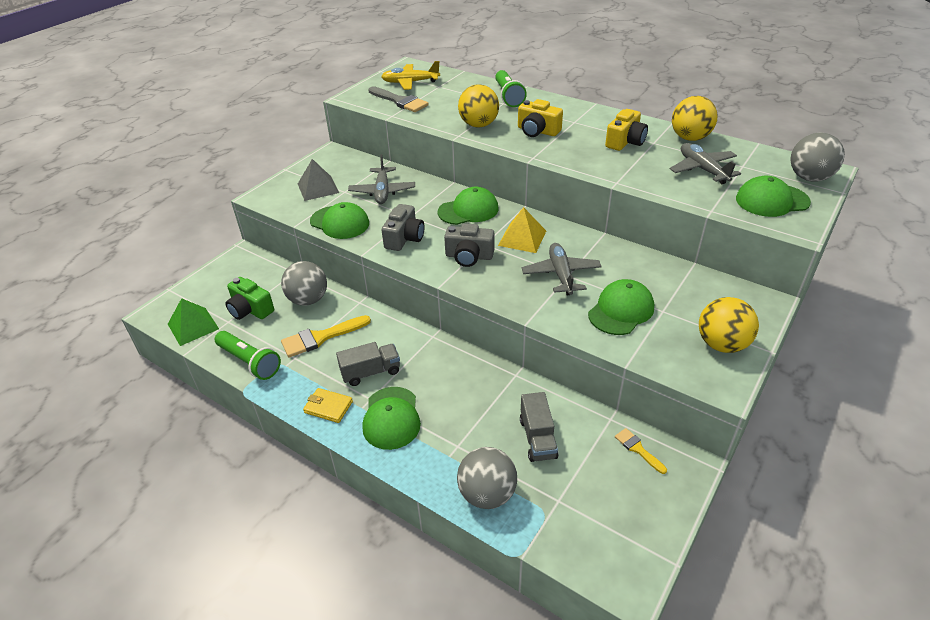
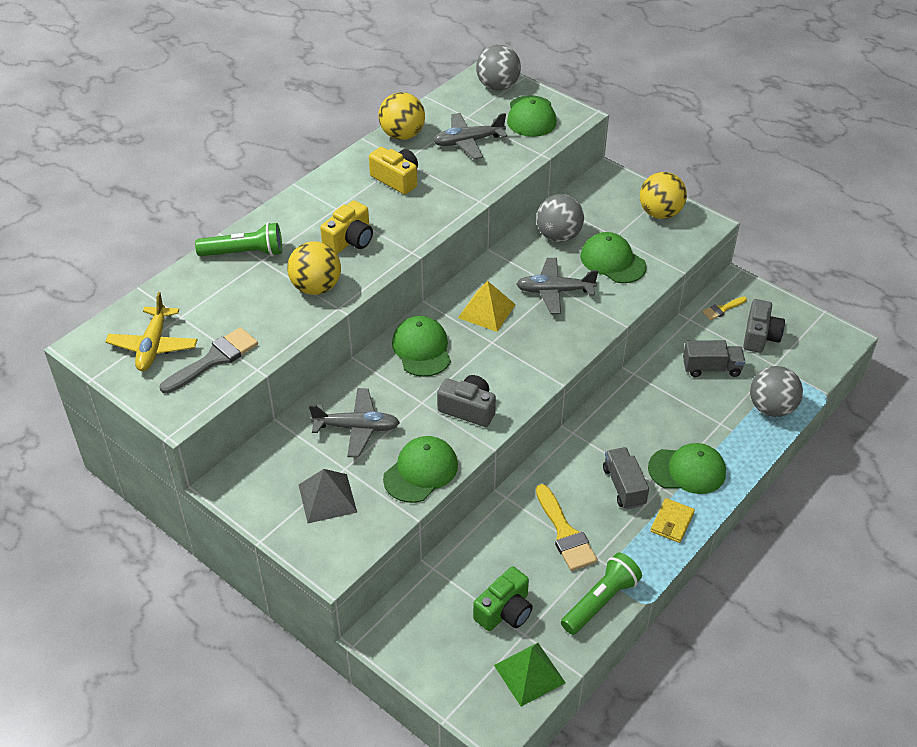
camera: 85 degrees left, 5 degrees up
(308, 300) = (494, 549): grey ball -> grey ball (558, 236)
(469, 256) = (513, 356): grey camera -> grey camera (760, 336)

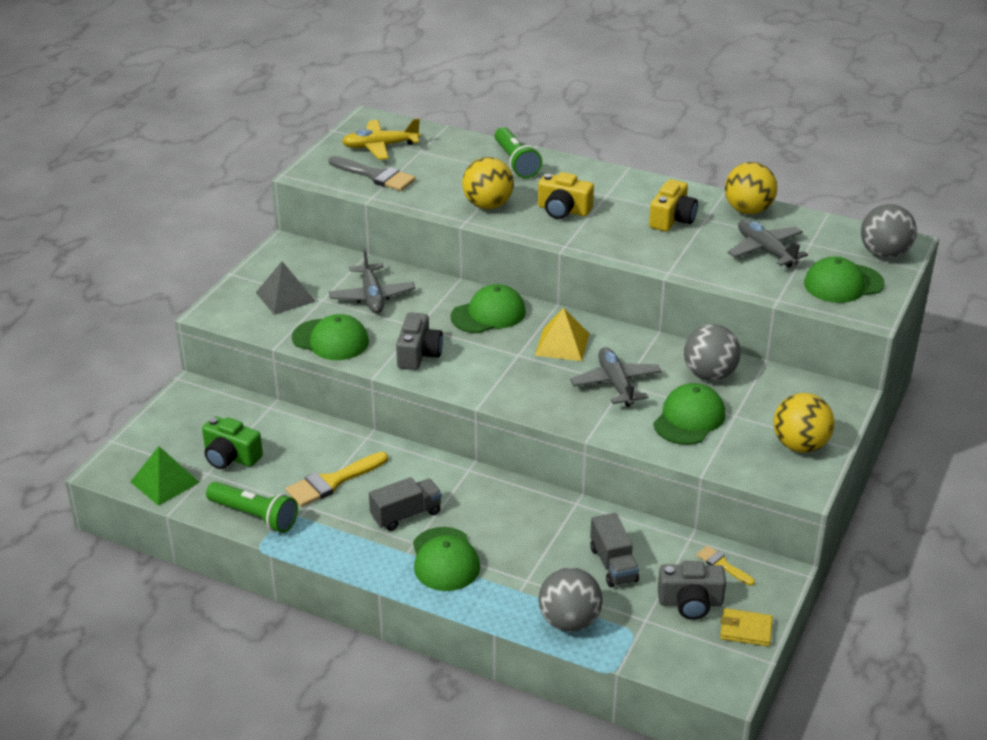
camera: 75 degrees right, 10 degrees down
(672, 522) = (368, 555): yellow wallet -> yellow wallet (746, 630)

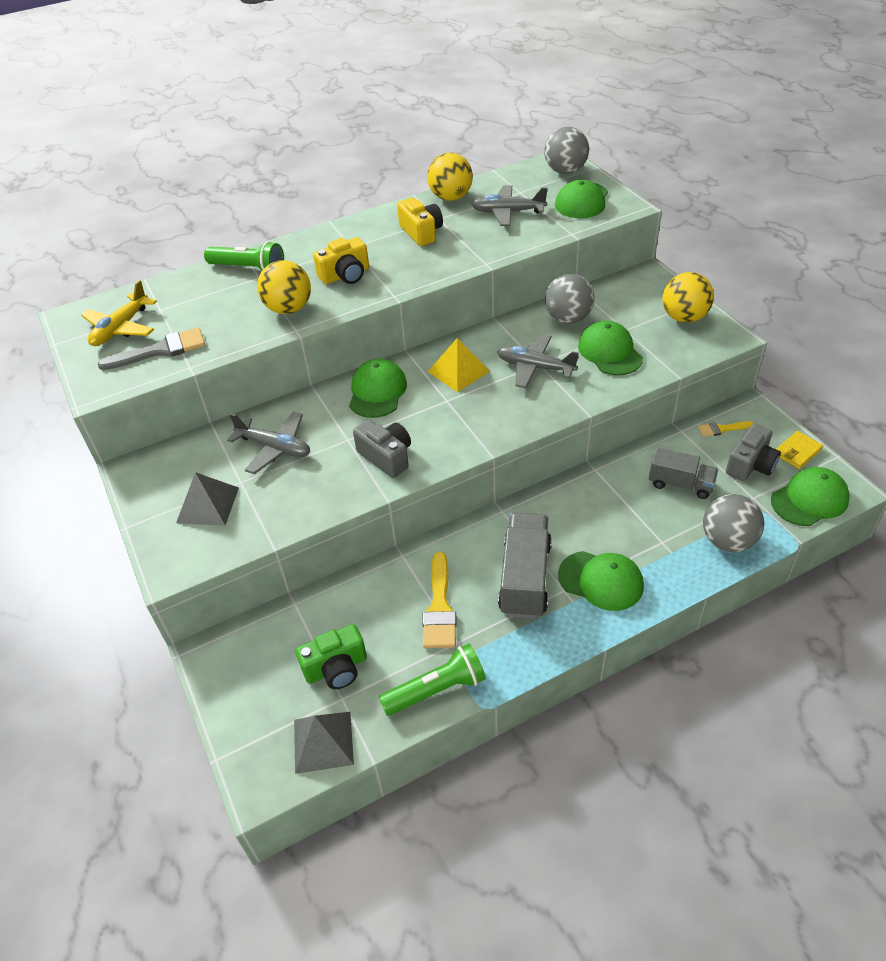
camera: 50 degrees left, 10 degrees up
(164, 482) = (323, 742): green pyramid -> grey pyramid
(330, 340) = (306, 503): green cap -> green cap (809, 499)
(406, 515) = (525, 578): grey truck -> grey truck, size x1.56

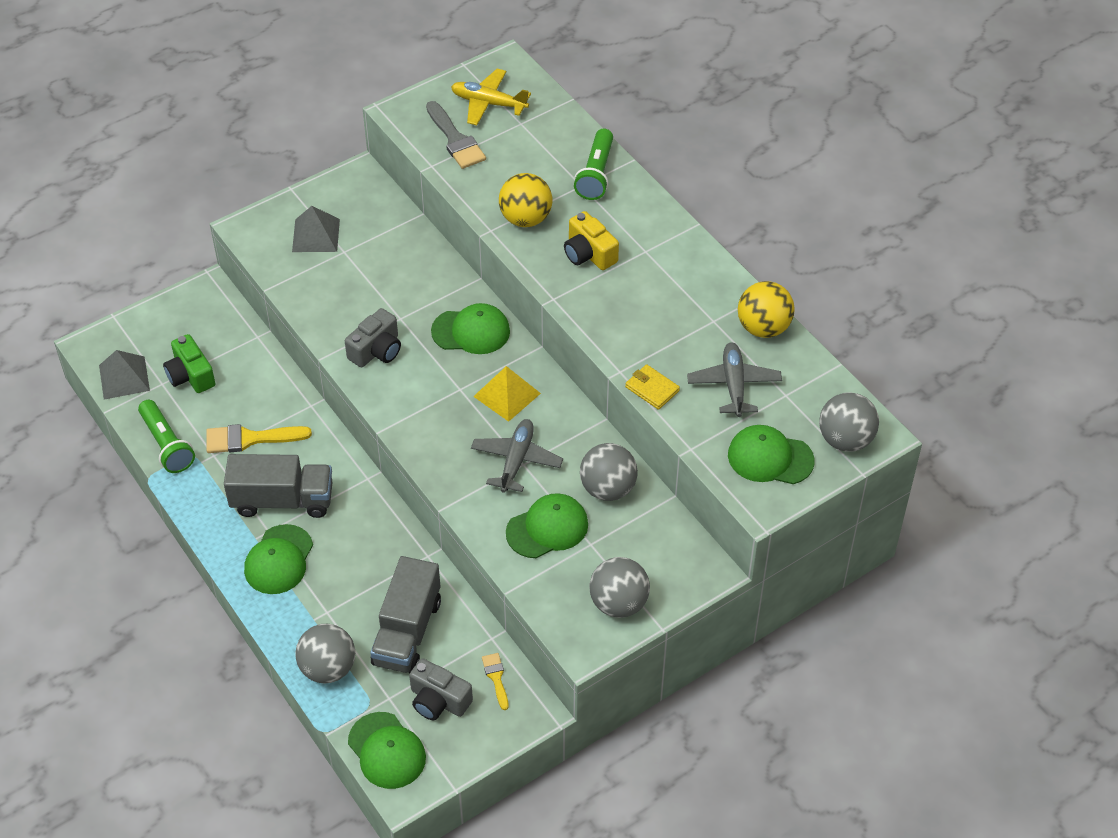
camera: 80 degrees right, 5 degrees up
(274, 448) = (388, 266): grey plane -> none
(421, 232) = (680, 308): yellow camera -> none
(680, 484) = (407, 632): grey truck -> grey truck, size x1.56
(684, 317) = (618, 603): yellow ball -> grey ball
(797, 452) = (461, 749): yellow wallet -> yellow wallet (652, 389)

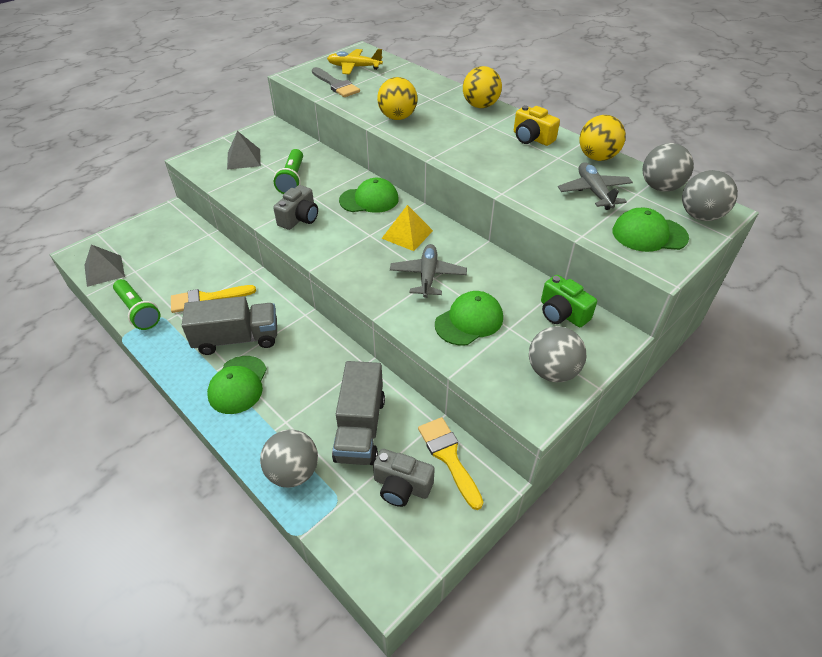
camera: 10 degrees left, 5 degrees down
(190, 375) = (157, 263): green camera -> green camera (562, 313)
(386, 750) = (362, 545): green cap -> none
(496, 678) = (449, 457): yellow brush -> yellow brush, size x1.79
(589, 254) = (450, 131): yellow camera -> yellow camera (532, 138)
(596, 174) = (439, 92): green flashlight -> green flashlight (292, 179)
(608, 488) = (508, 286): grey ball -> grey ball (660, 187)
(644, 209) = (480, 106): none -> yellow ball
(652, 389) = (532, 201): yellow wallet -> none

